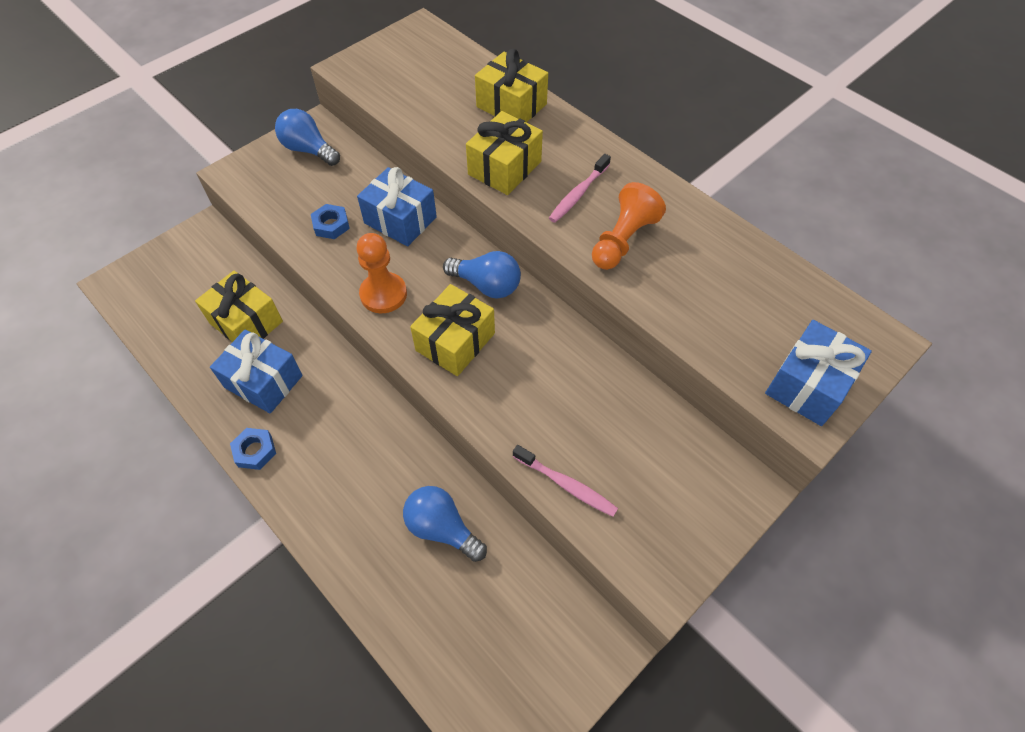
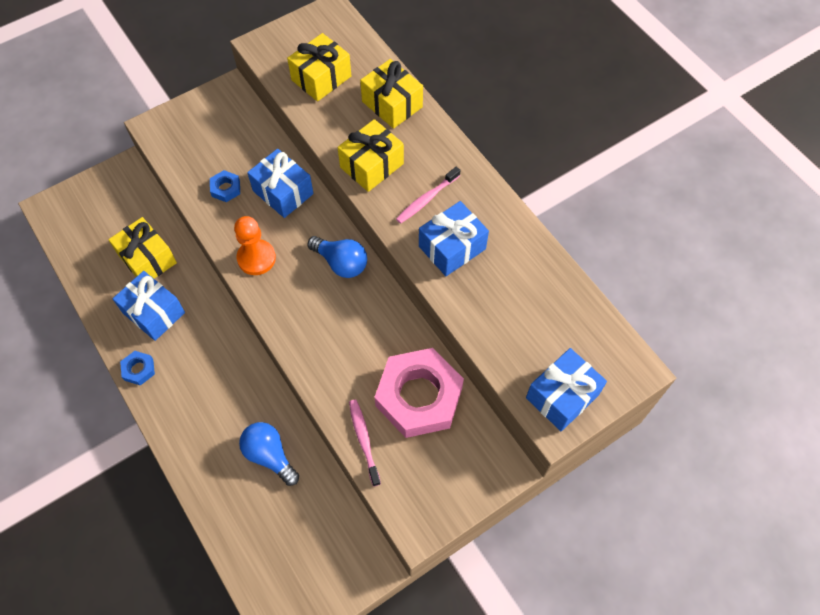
camera: 10 degrees right, 5 degrees up
(308, 150) = (219, 113): blue light bulb -> none
(455, 342) = (305, 309): yellow gift -> yellow gift (321, 78)
(566, 485) = (364, 440): pink toothbrush -> pink toothbrush turned 150 degrees counterclockwise
(620, 421) = (419, 396): none -> pink nut
(623, 240) = (452, 247): orange pawn -> blue gift

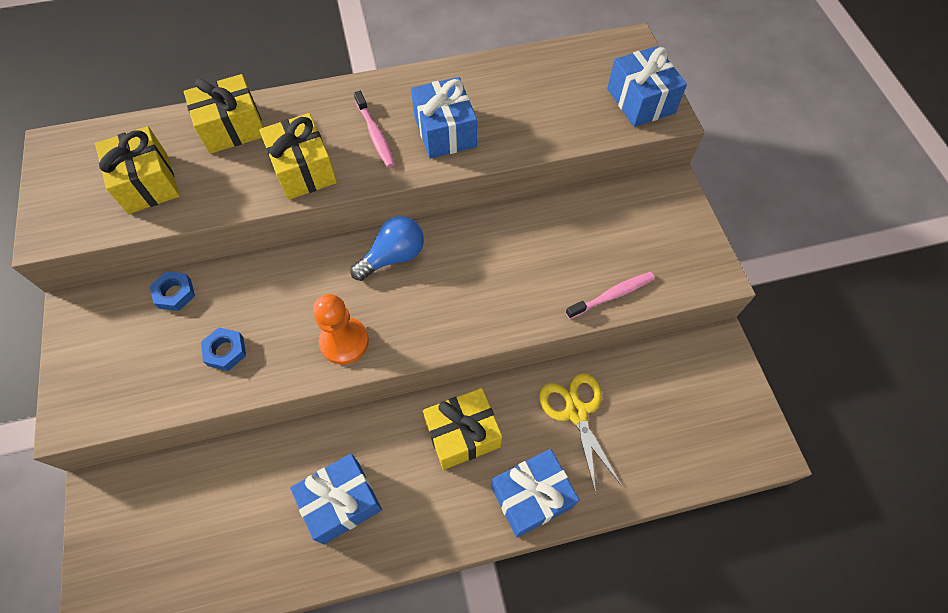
camera: 70 degrees left, 0 degrees up
(139, 369) = (414, 540): blue nut -> blue nut (175, 293)
(147, 259) = (258, 493): yellow gift -> yellow gift (462, 434)
(269, 455) = (576, 412): blue light bulb -> yellow scissors
(283, 192) = (268, 289): blue gift -> blue gift (531, 497)
(364, 440) = (612, 295): pink toothbrush -> pink toothbrush turned 150 degrees clockwise
(419, 396) = (579, 232): pink nut -> none

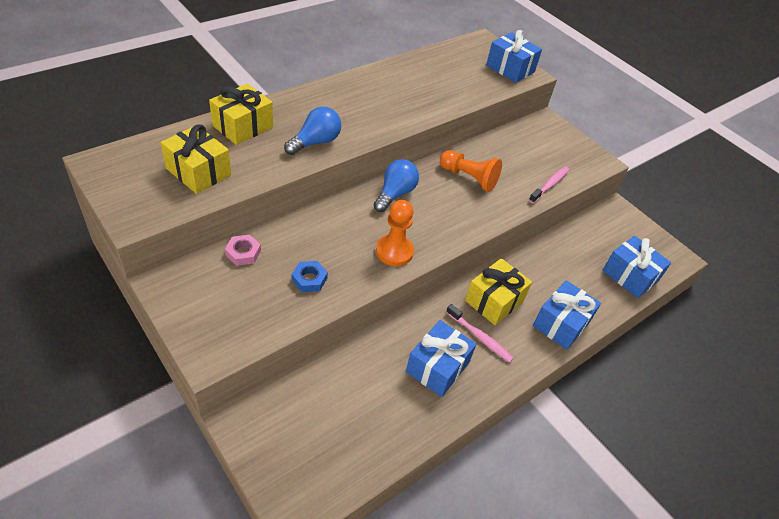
camera: 30 degrees left, 15 degrees down
(175, 293) = (243, 253): blue nut -> pink nut
(303, 169) = (315, 142): yellow gift -> blue light bulb
(375, 134) = (352, 113): pink toothbrush -> pink toothbrush (480, 337)
(445, 131) = (399, 104): blue gift -> blue gift (630, 276)
(504, 256) = (469, 178): none -> orange pawn
(576, 412) = (557, 268): yellow scissors -> none

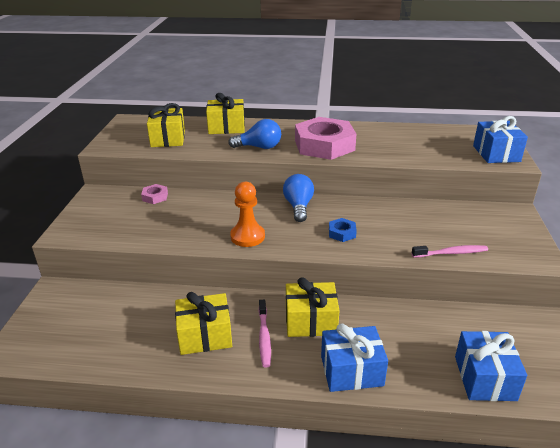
camera: 50 degrees right, 15 degrees down
(309, 279) = (170, 225): blue nut -> blue nut (342, 233)
(372, 113) = (324, 145): none -> pink nut
(395, 194) = (298, 207): blue light bulb -> blue light bulb turned 75 degrees counterclockwise
(437, 367) = (205, 335): blue gift -> yellow gift
(469, 178) = (375, 220): orange pawn -> none

